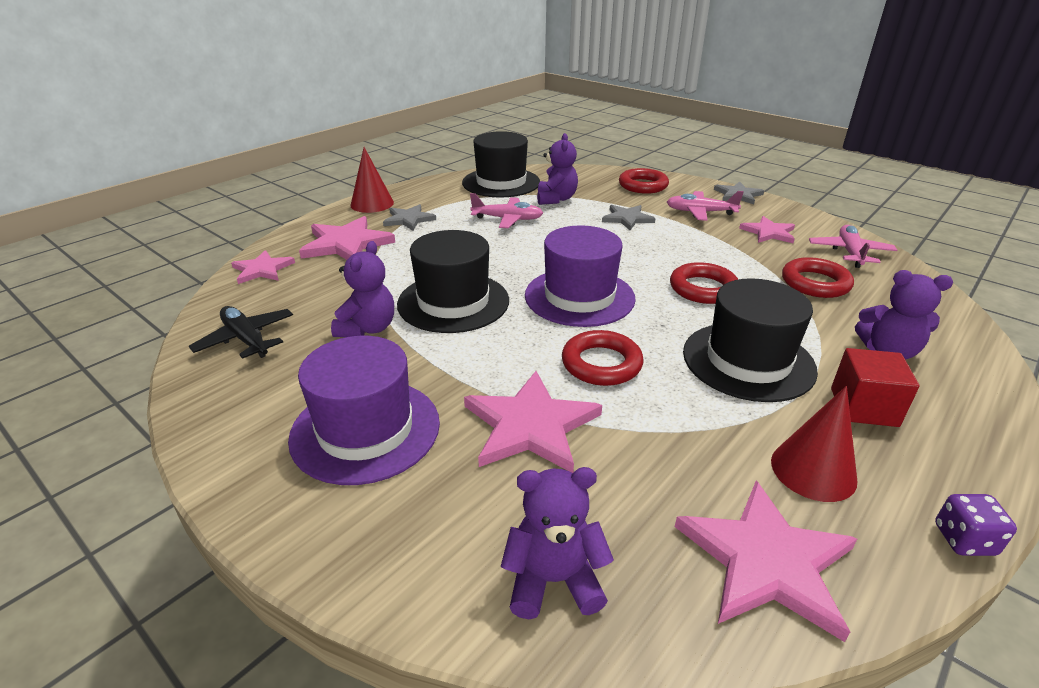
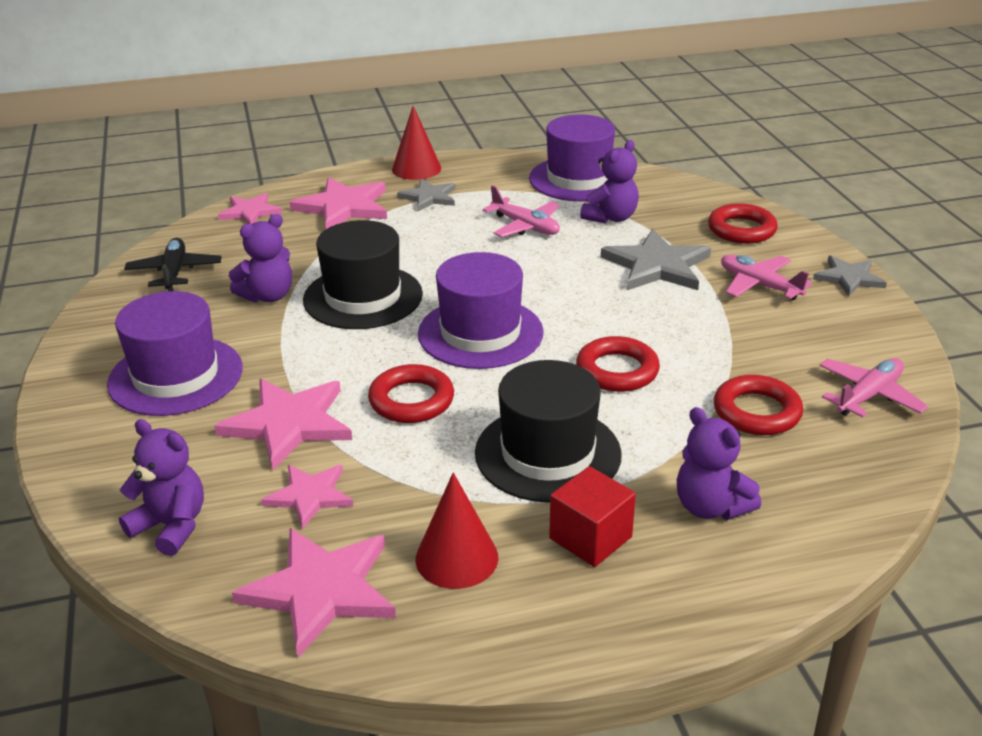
camera: 35 degrees right, 0 degrees up
(501, 182) = (578, 179): black hat -> purple hat
(627, 218) = (657, 266): grey star -> grey star, size x1.63
(768, 232) = (804, 337): pink star -> pink star (310, 496)
(964, 540) = (495, 661): purple dice -> none

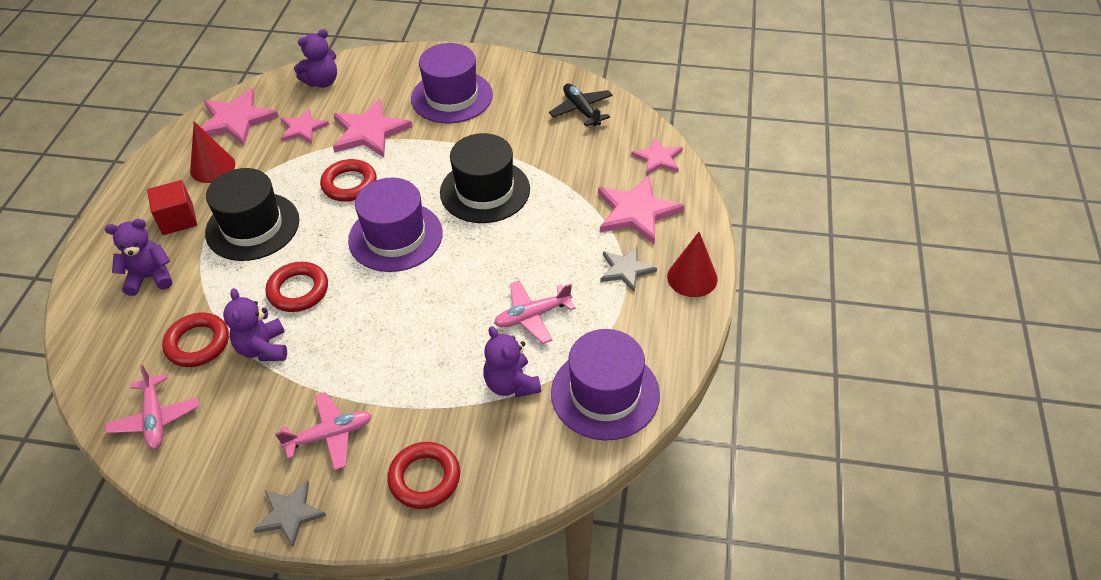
camera: 115 degrees right, 15 degrees up
(175, 272) = (581, 110): black plane -> black plane turned 135 degrees counterclockwise
(268, 296) = (518, 147): purple teddy bear -> purple teddy bear (263, 348)
(657, 266) = (409, 378): grey star -> none

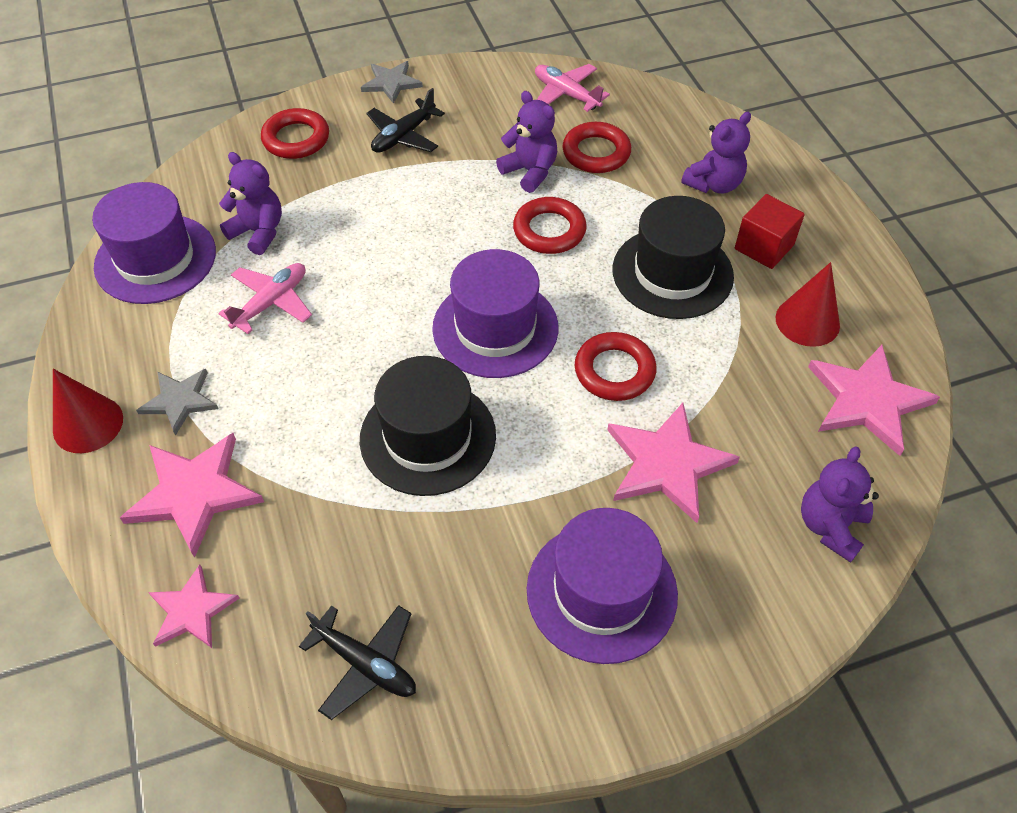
camera: 150 degrees right, 5 degrees up
(303, 128) = (763, 427): pink star -> none
(330, 435) = (403, 136): pink plane -> black plane

